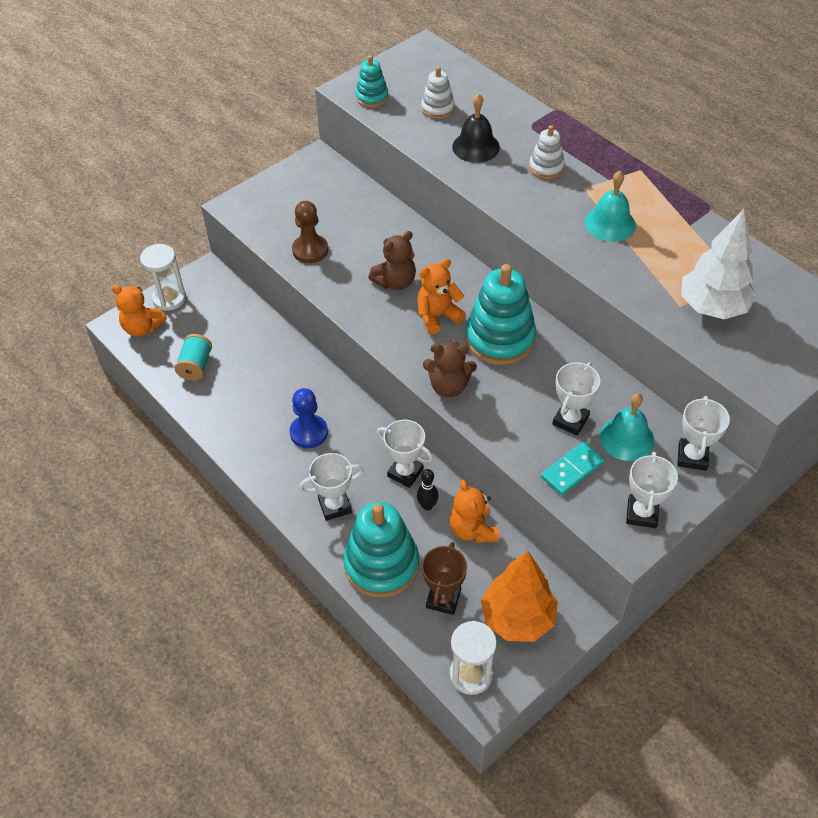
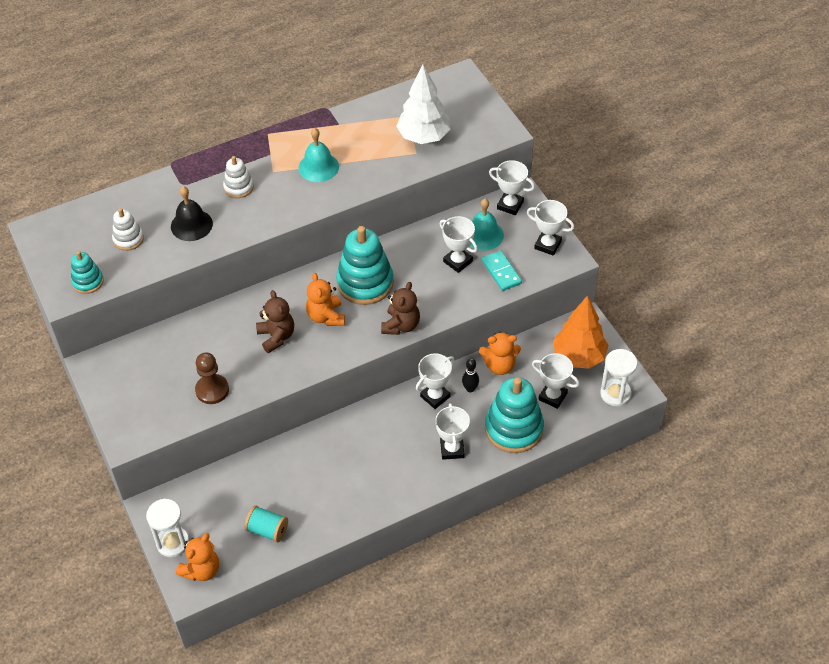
camera: 75 degrees left, 0 degrees up
(309, 432) = (373, 455): blue pawn -> none
(443, 599) = (552, 396): brown trophy -> white trophy

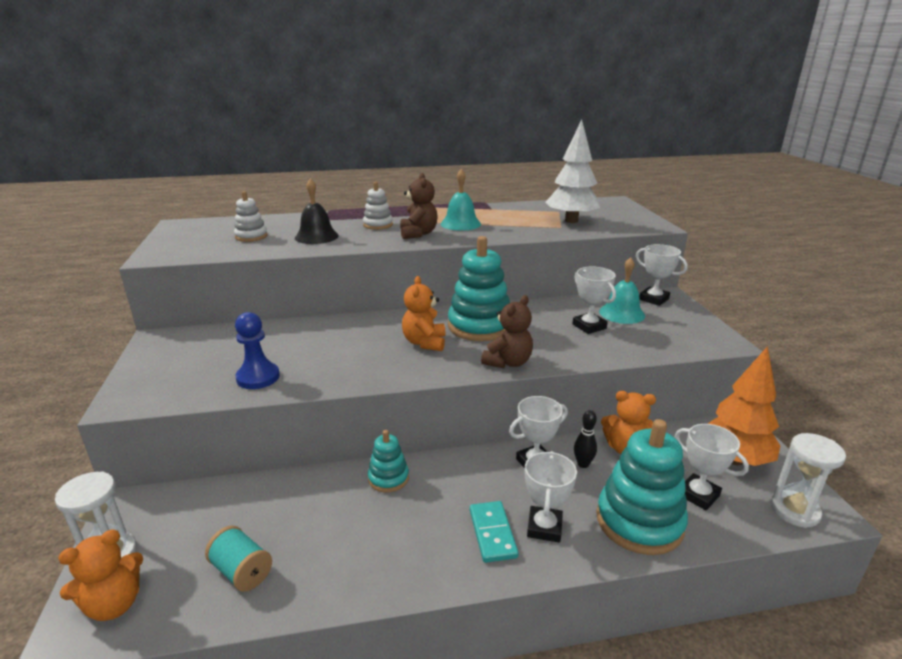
camera: 15 degrees right, 25 degrees down
(88, 281) = (186, 252): turquoise stacking toy -> turquoise stacking toy (388, 478)
(212, 390) = (258, 377): brown pawn -> blue pawn
(276, 337) = (361, 348): brown teddy bear -> brown teddy bear (418, 234)
(501, 272) = (640, 341): turquoise domino -> turquoise domino (492, 533)
(547, 245) = (698, 329): white trophy -> none

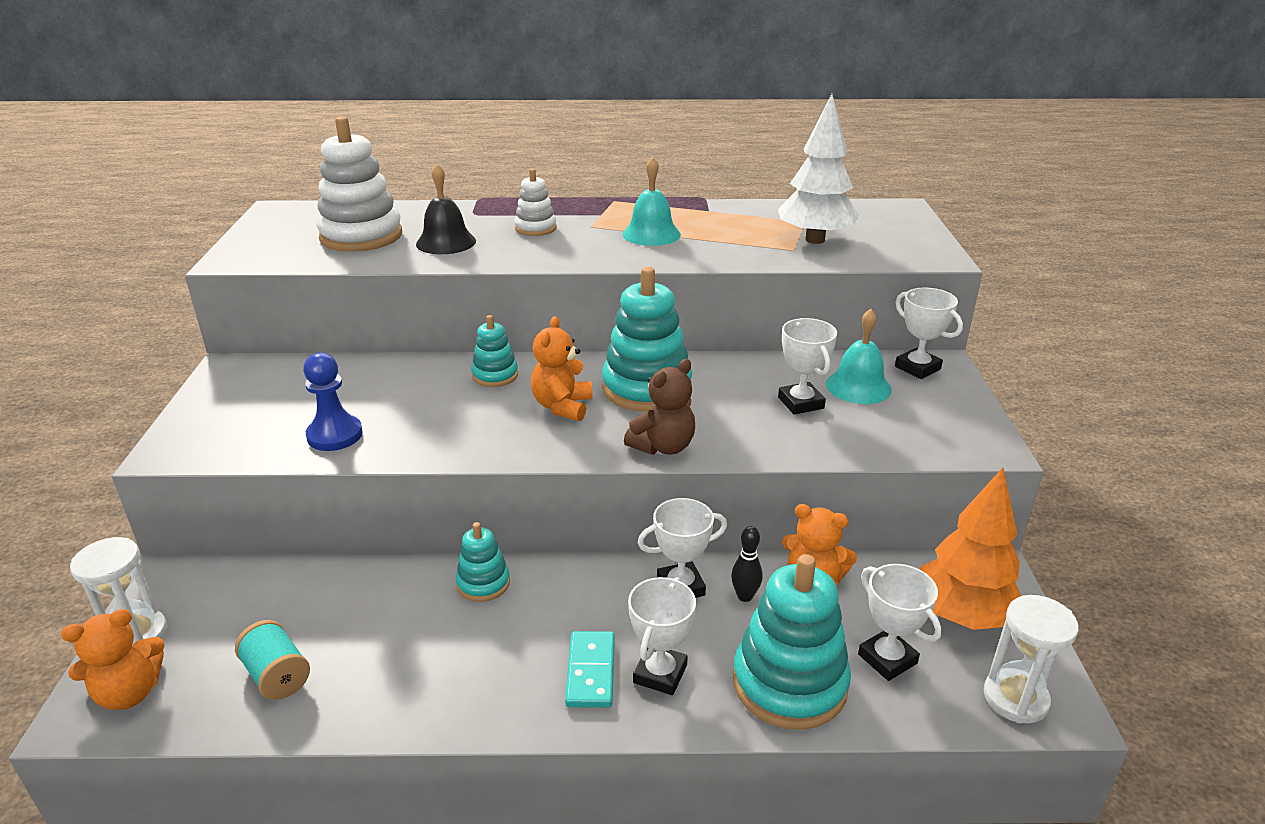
camera: 10 degrees right, 5 degrees up
(251, 236) = (361, 236): white stacking toy -> white stacking toy, size x1.91
(367, 327) = (495, 375): none -> turquoise stacking toy
(418, 234) = (584, 247): brown teddy bear -> none

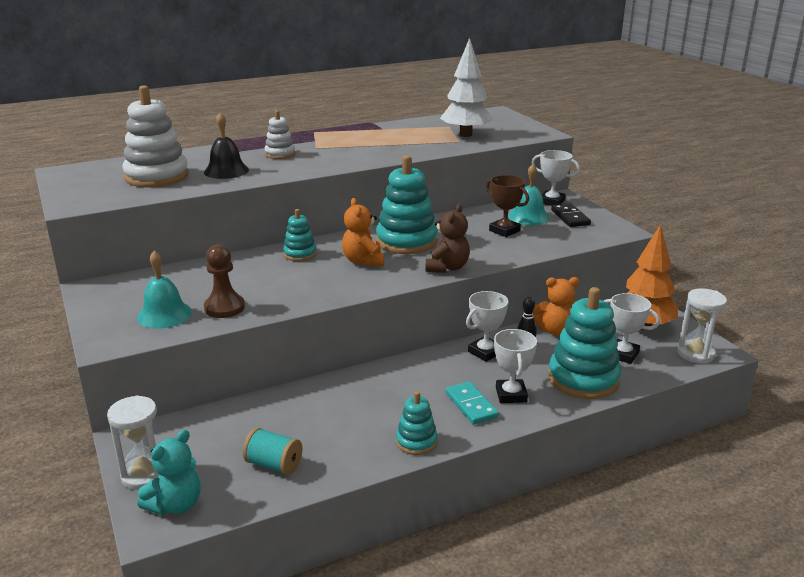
camera: 25 degrees left, 5 degrees down
(129, 693) = (175, 504): orange teddy bear -> turquoise teddy bear
(335, 435) = (224, 308): blue pawn -> brown pawn
(483, 583) = (363, 382): turquoise stacking toy -> turquoise stacking toy (416, 442)
(651, 234) = (362, 146): turquoise bell -> turquoise bell (164, 315)
(800, 403) = (504, 231): white trophy -> brown trophy
(923, 403) = (570, 217): none -> black domino

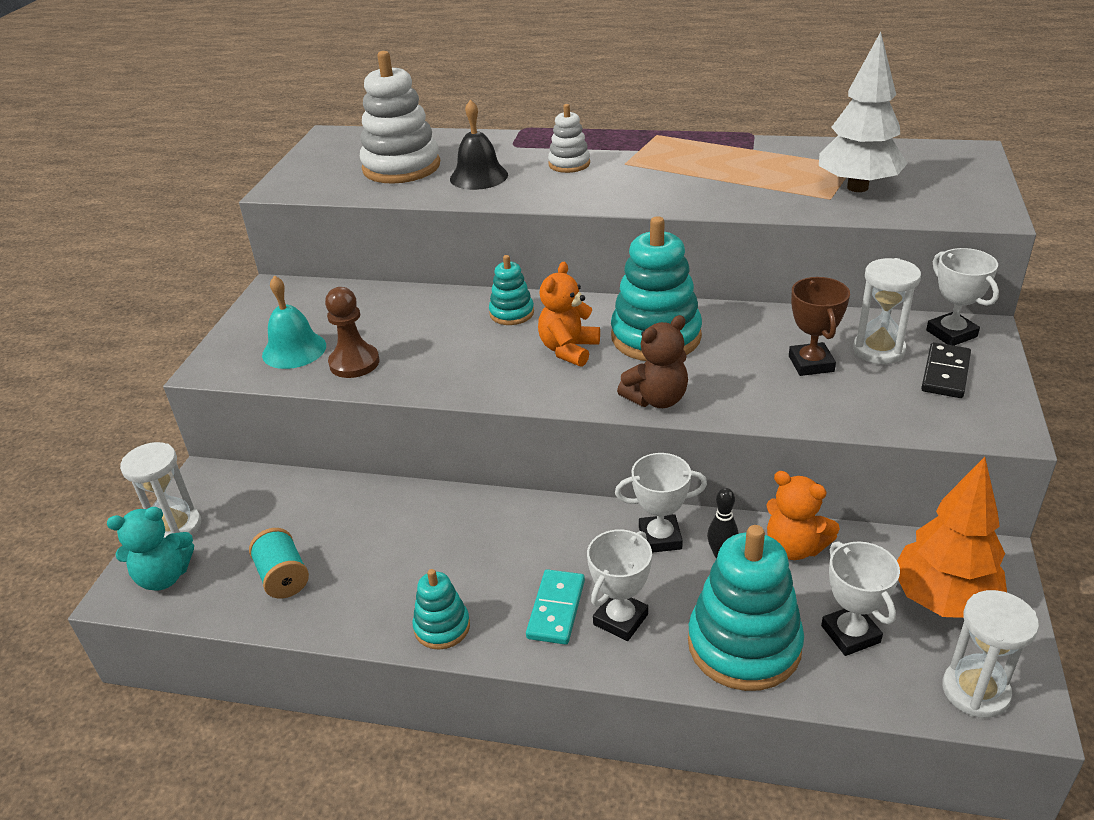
camera: 40 degrees right, 10 degrees up
(528, 217) = (878, 350): turquoise bell -> white hourglass

